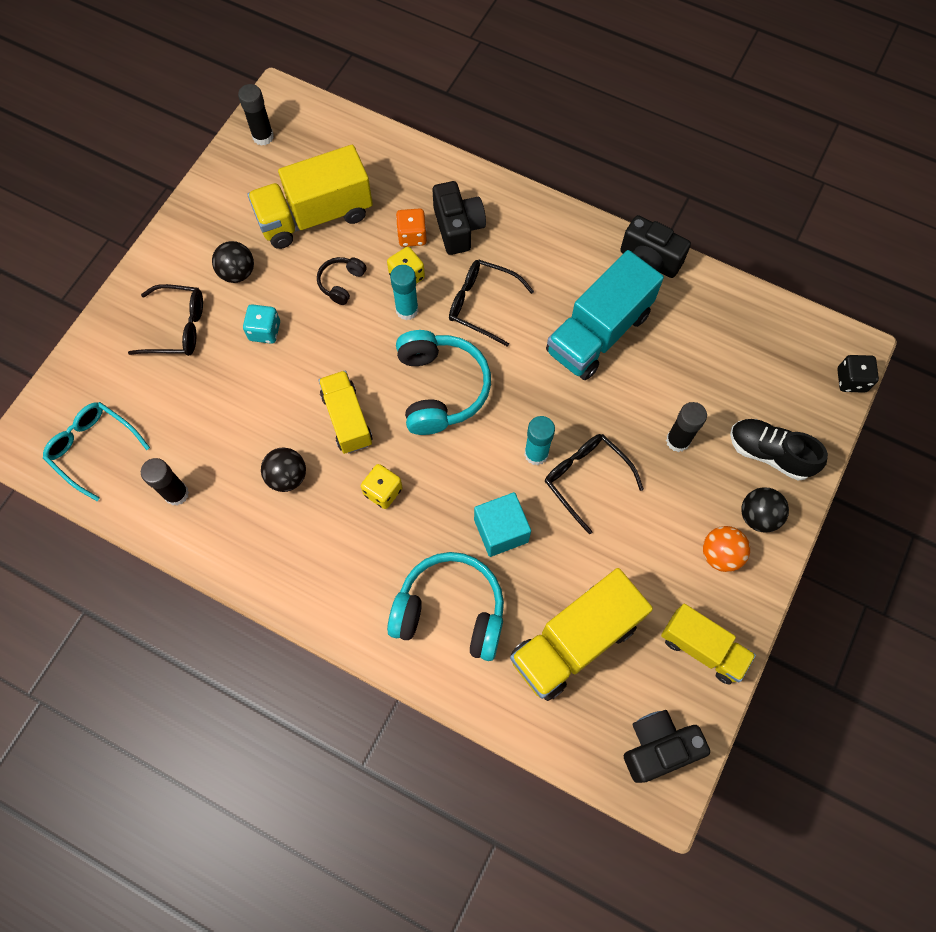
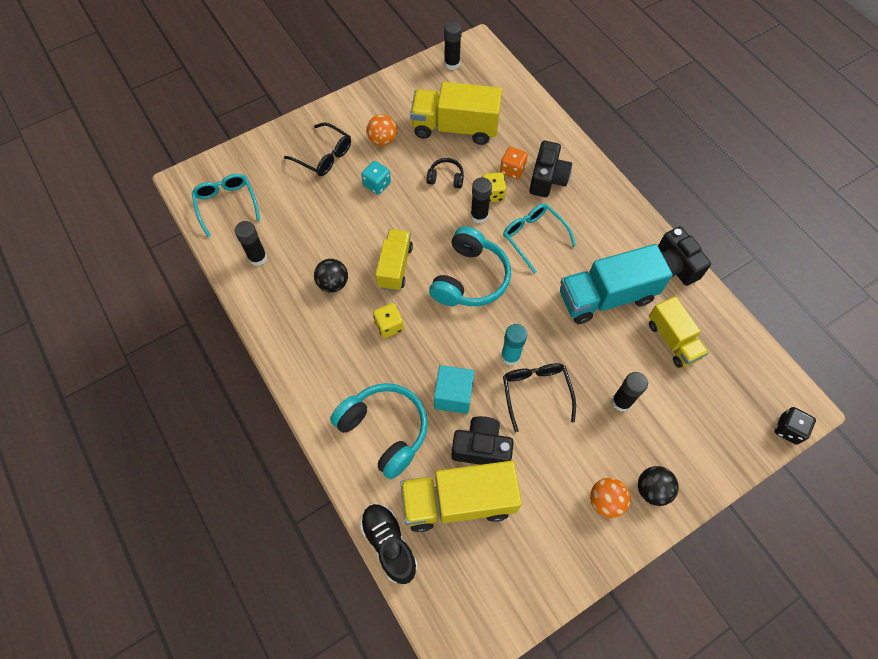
camera: 30 degrees right, 5 degrees down
(237, 273) = (383, 140): black ball -> orange ball
(341, 283) = (446, 178): black headphones -> black headphones turned 45 degrees clockwise
(407, 310) = (479, 216): turquoise glue stick -> black glue stick
(482, 304) = (533, 237): black glasses -> turquoise glasses
(658, 747) = (473, 614): black camera -> black camera (481, 448)
(702, 648) = (551, 561): yellow truck -> yellow truck (672, 340)
(769, 453) = (688, 449): black shoe -> black shoe (389, 544)

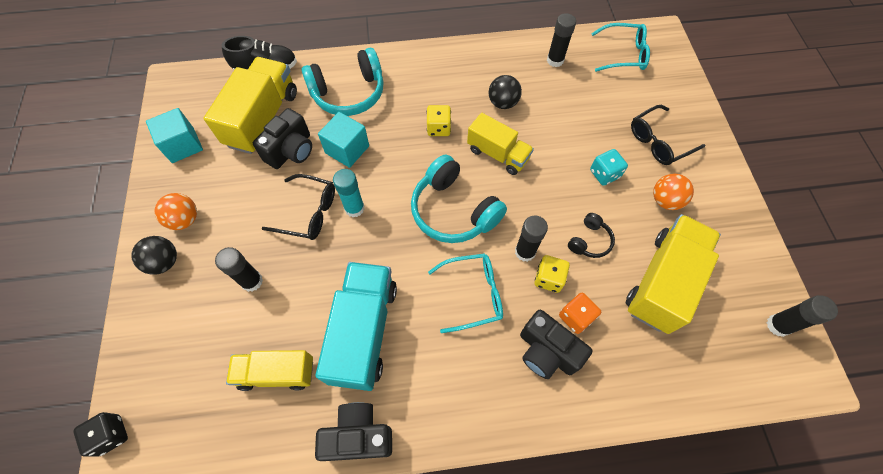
camera: 115 degrees right, 0 degrees up
(532, 566) = (183, 145): none -> turquoise cube

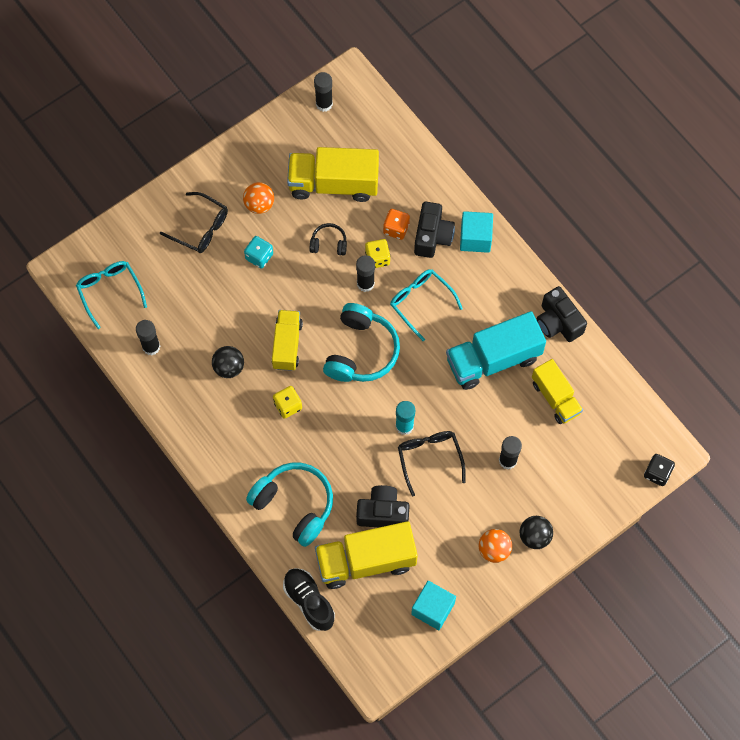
camera: 120 degrees left, 5 degrees up
(347, 149) = (354, 467): turquoise cube -> turquoise cube (475, 238)

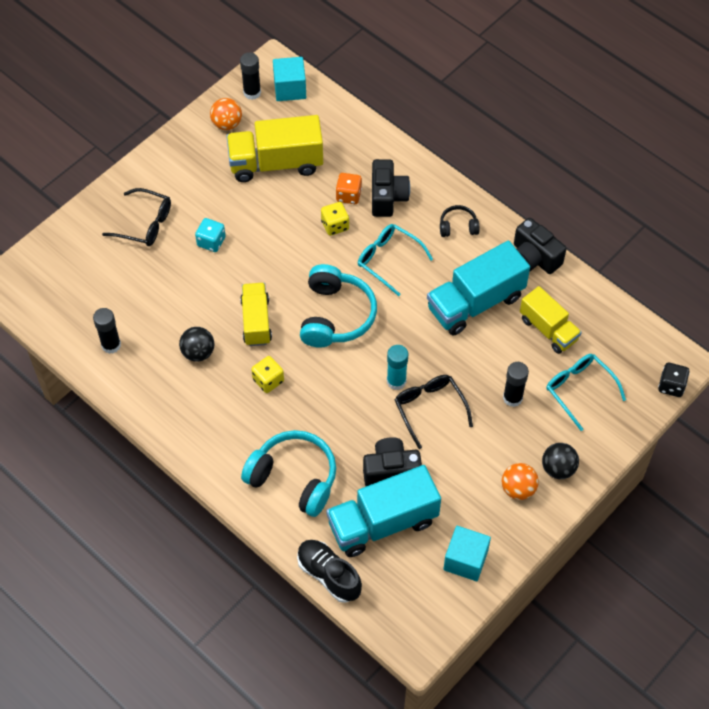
camera: 10 degrees left, 10 degrees down
(109, 291) = (58, 298): turquoise glasses -> turquoise glasses (579, 390)
(259, 204) = (202, 193): orange ball -> orange ball (227, 124)
(329, 243) = (281, 219): black headphones -> black headphones (458, 226)
(365, 283) = (327, 251): black glue stick -> none
(366, 561) = (383, 523): yellow truck -> turquoise truck
(475, 238) = (432, 192): turquoise cube -> turquoise cube (290, 88)

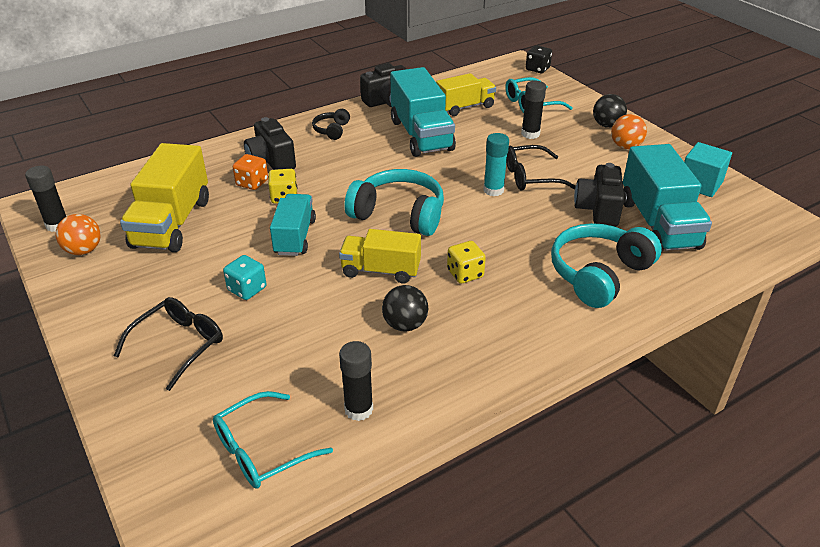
camera: 75 degrees left, 20 degrees down
(282, 251) = (295, 237): none -> turquoise truck
(290, 88) = (79, 198): turquoise cube -> none
(328, 575) = (722, 268): black shoe -> none
(387, 197) = (271, 161): black camera -> black camera turned 135 degrees counterclockwise
(388, 260) = (347, 172): turquoise glasses -> turquoise glasses (262, 450)

